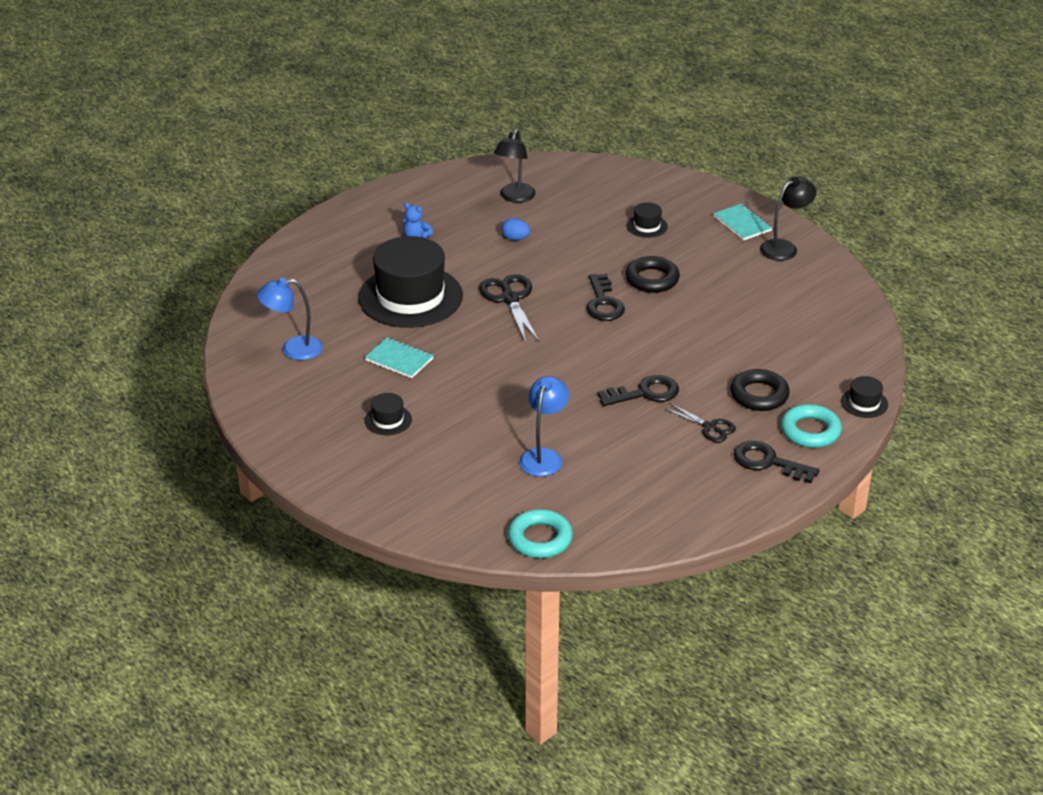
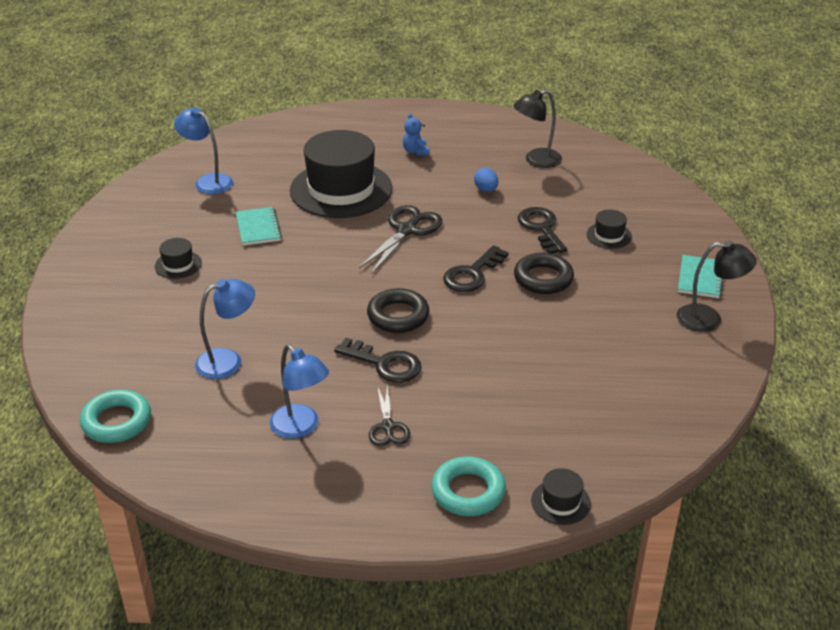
camera: 45 degrees right, 0 degrees up
(660, 462) = (301, 427): none -> blue lamp
(759, 395) = (475, 429): black ring -> black ring (398, 316)
(768, 462) = (385, 492): black key -> black key (541, 228)

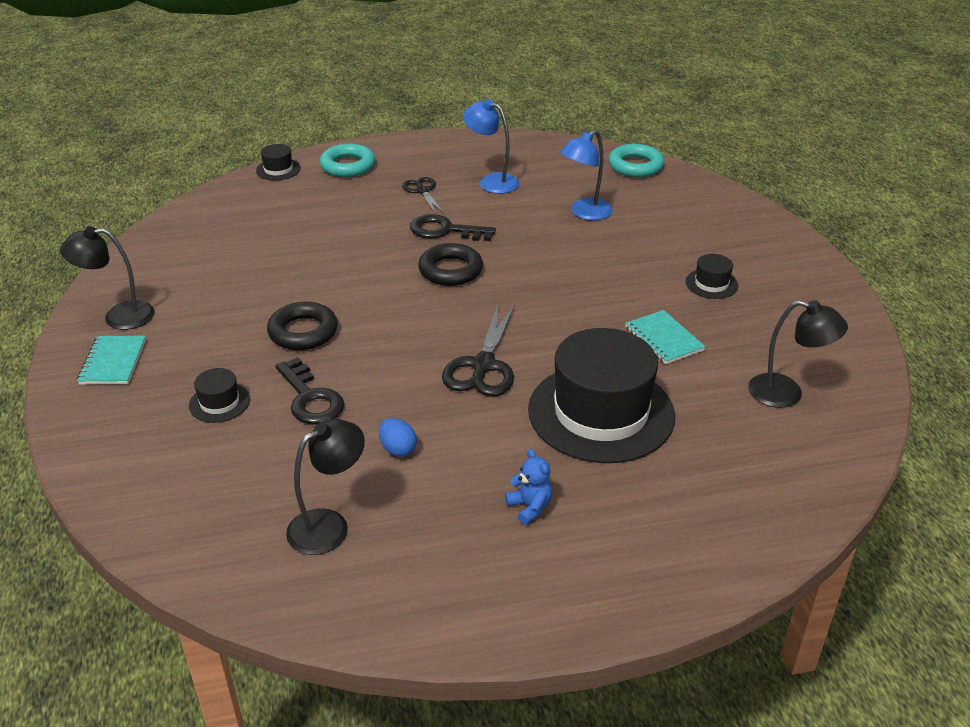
camera: 165 degrees right, 0 degrees up
(208, 181) = (786, 394): blue lamp -> black lamp
(472, 274) = (386, 324): black key -> none

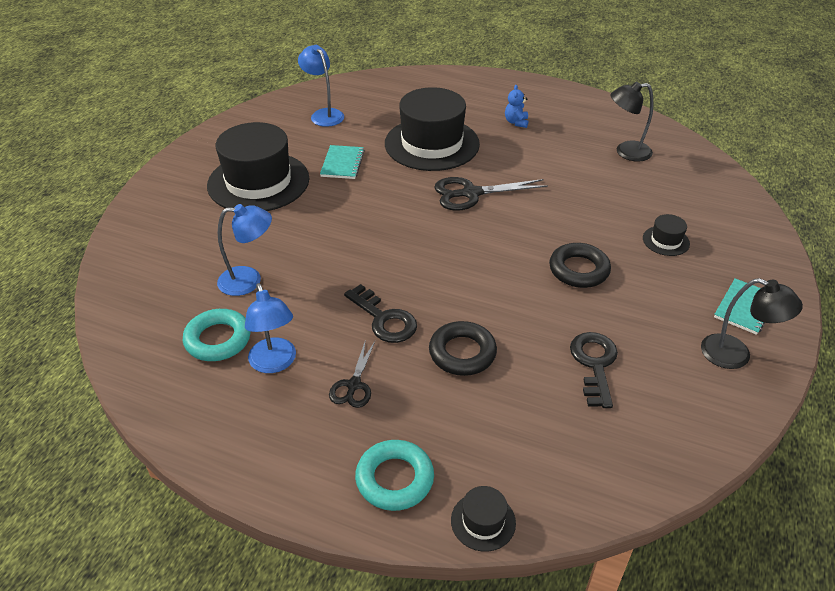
camera: 145 degrees left, 5 degrees up
(310, 398) = (600, 219): black key -> black key (594, 364)
(398, 449) = (564, 170): blue egg -> none
(450, 270) = (421, 274): black ring -> black ring (462, 353)
(483, 366) = (471, 193): black scissors -> black scissors turned 150 degrees counterclockwise
(635, 166) = (126, 313): turquoise ring -> turquoise ring (218, 339)
(711, 284) = (258, 182): black hat -> black hat, size x2.40
(786, 394) = (324, 114): black lamp -> blue lamp

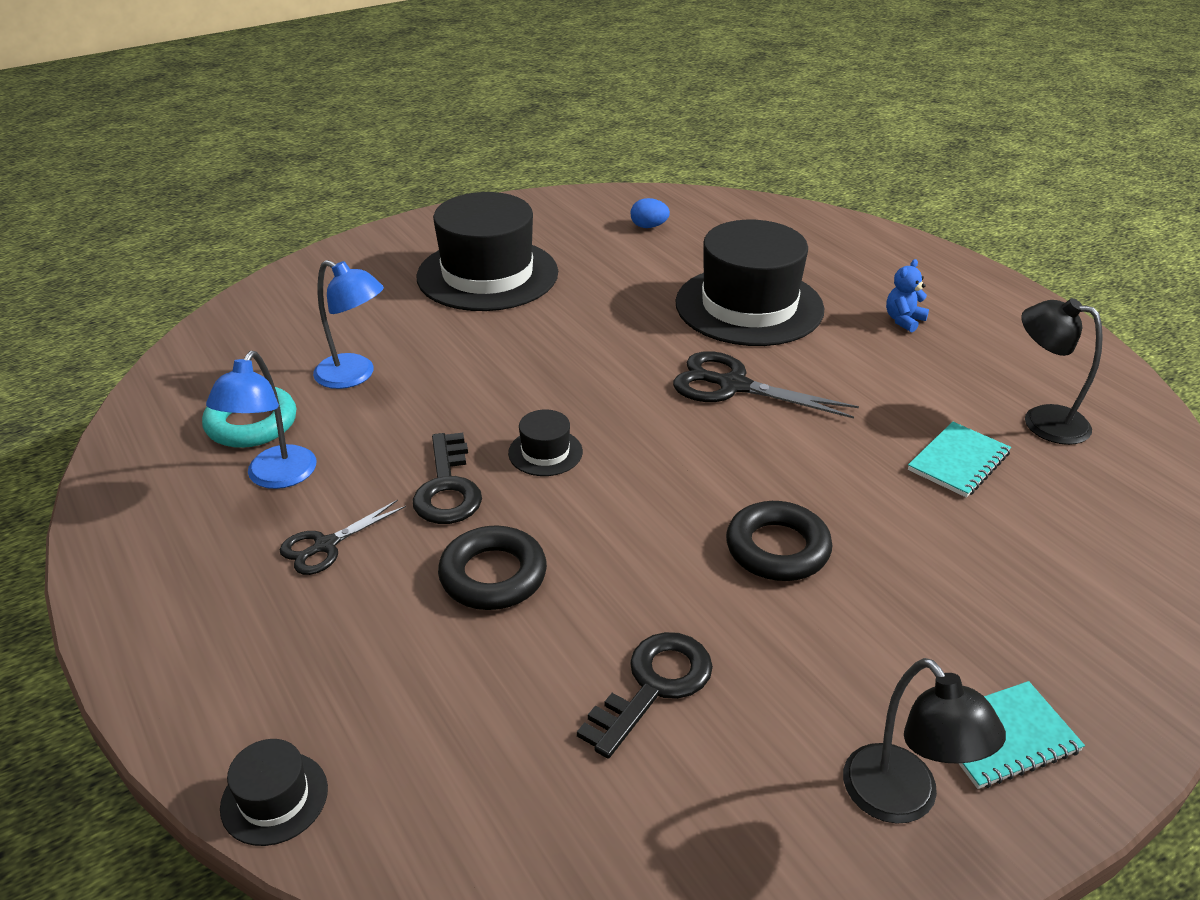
camera: 35 degrees right, 5 degrees down
(324, 114) = (649, 226): blue lamp -> blue egg
(342, 163) = (607, 289): turquoise notebook -> turquoise notebook (958, 462)
(394, 479) = (241, 680): turquoise ring -> none
(666, 241) = (969, 572): black hat -> black hat (545, 452)

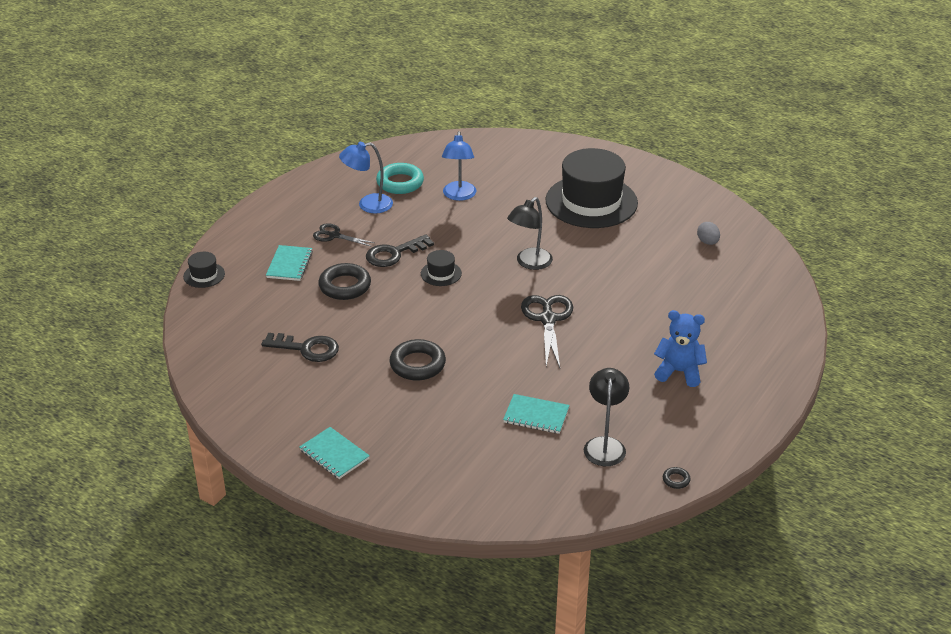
camera: 65 degrees right, 0 degrees up
(361, 635) = (289, 264): none -> turquoise notebook
(649, 226) = (707, 242): blue egg -> grey egg
(749, 306) = (641, 306): black hat -> none
(902, 800) = (283, 429): black lamp -> black lamp (529, 263)
(903, 320) = (679, 372): blue teddy bear -> blue teddy bear, size x1.60
(1127, 387) = (676, 480): none -> black ring

